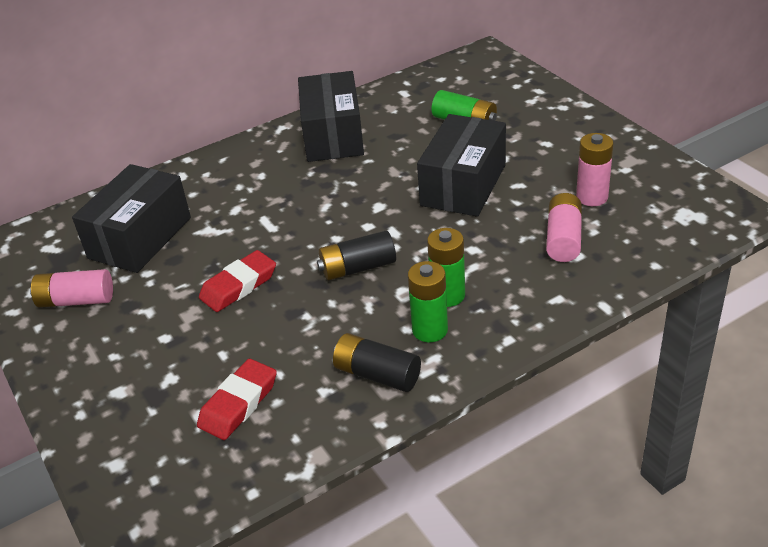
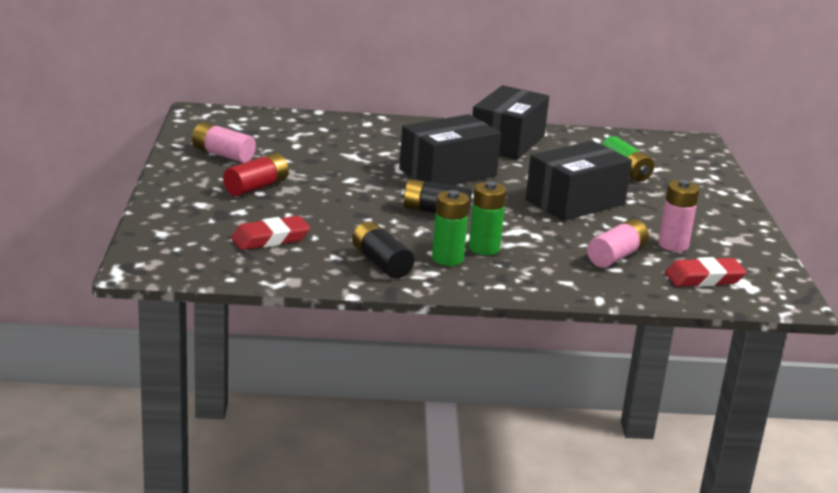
camera: 25 degrees right, 15 degrees down
(140, 238) = (300, 142): black box -> black box (448, 172)
(154, 331) = (256, 187): none -> red battery
(238, 286) = (339, 188): red eraser -> red eraser (704, 278)

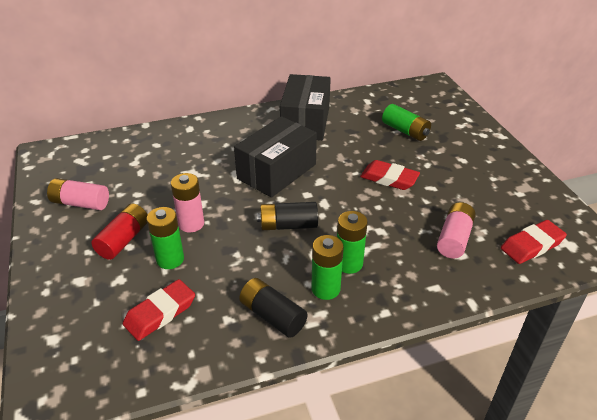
camera: 15 degrees left, 15 degrees up
(297, 209) = (170, 259): none -> green battery
(575, 202) = (389, 179): black box -> red eraser
(673, 245) = (486, 210): pink battery -> pink battery (191, 224)

